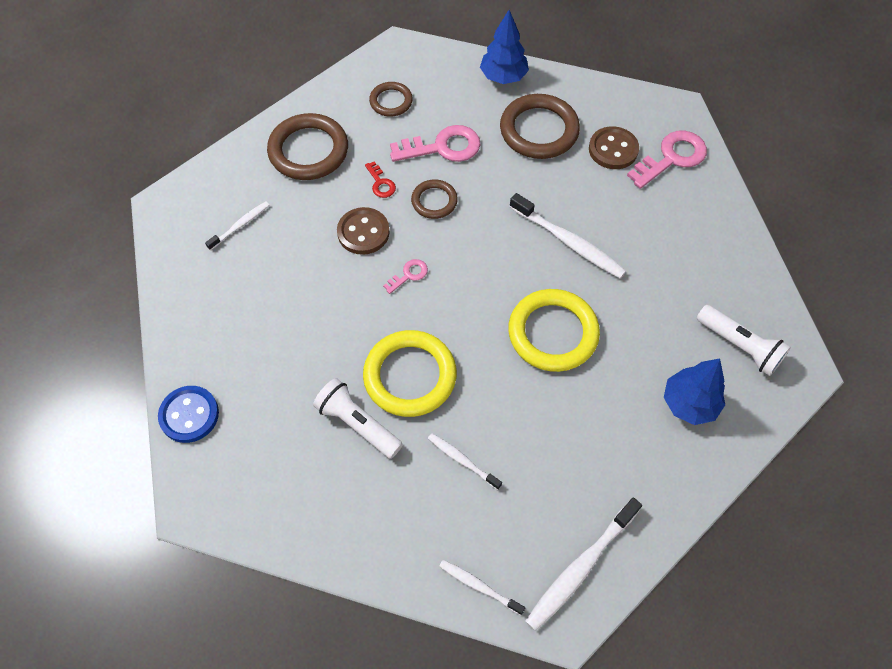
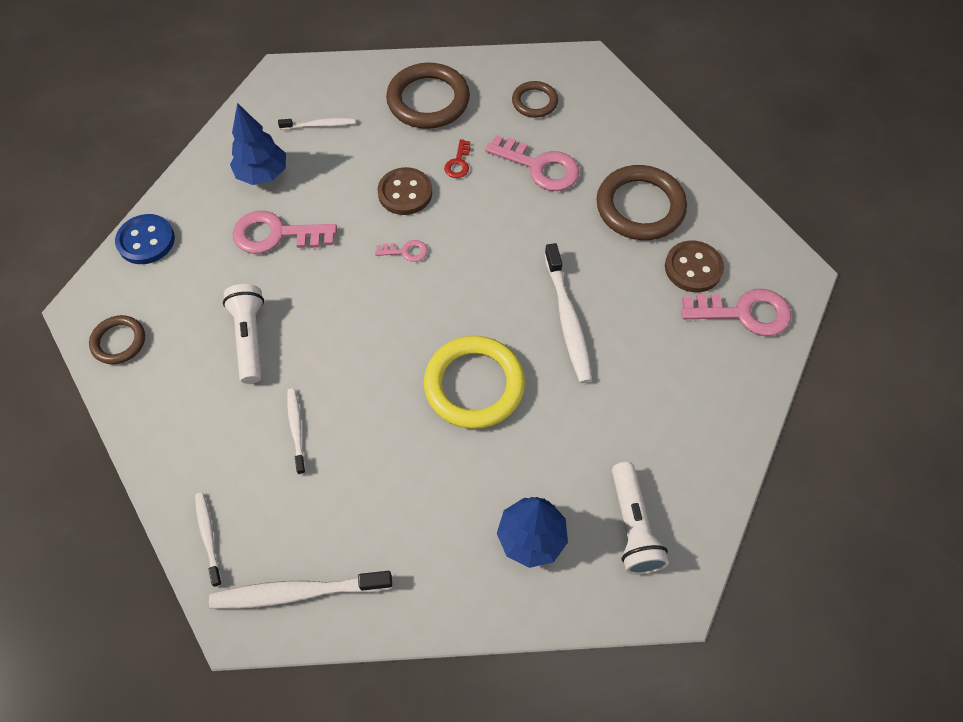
camera: 40 degrees right, 0 degrees up
(295, 333) = (276, 234): none -> pink key
(410, 376) = (325, 331): yellow ring -> none
(434, 201) = (487, 206): brown ring -> brown ring (119, 341)
(503, 77) = (654, 141): blue tree -> blue tree (263, 174)

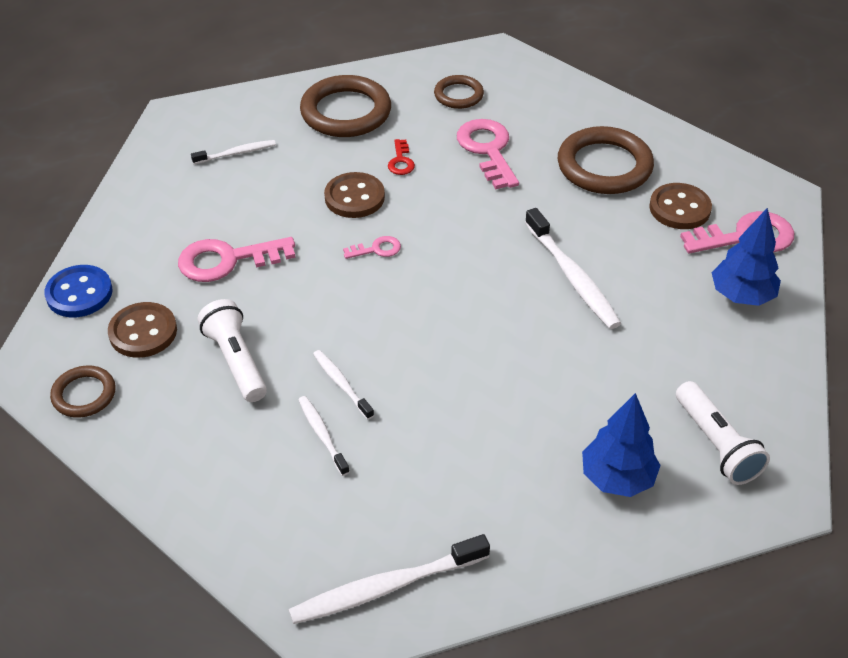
camera: 15 degrees left, 15 degrees down
(184, 291) = (143, 332): none -> brown button
(208, 536) = (262, 558): white toothbrush -> white toothbrush (341, 384)
(263, 174) = (190, 208): blue tree -> blue tree (741, 296)
(474, 385) = (499, 354): yellow ring -> none
(540, 167) = (487, 150): pink key -> pink key turned 120 degrees counterclockwise

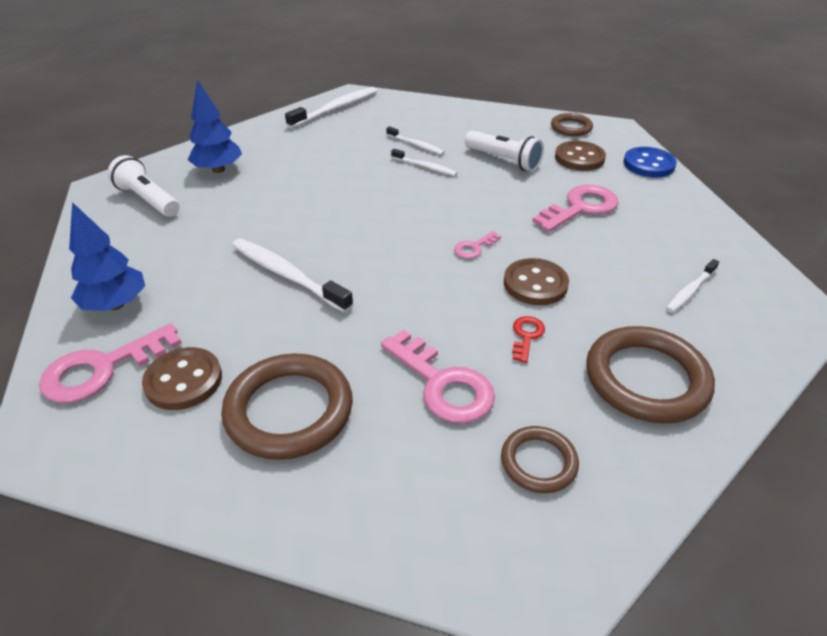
camera: 155 degrees right, 5 degrees down
(401, 161) = (526, 336): red key -> red key turned 45 degrees clockwise

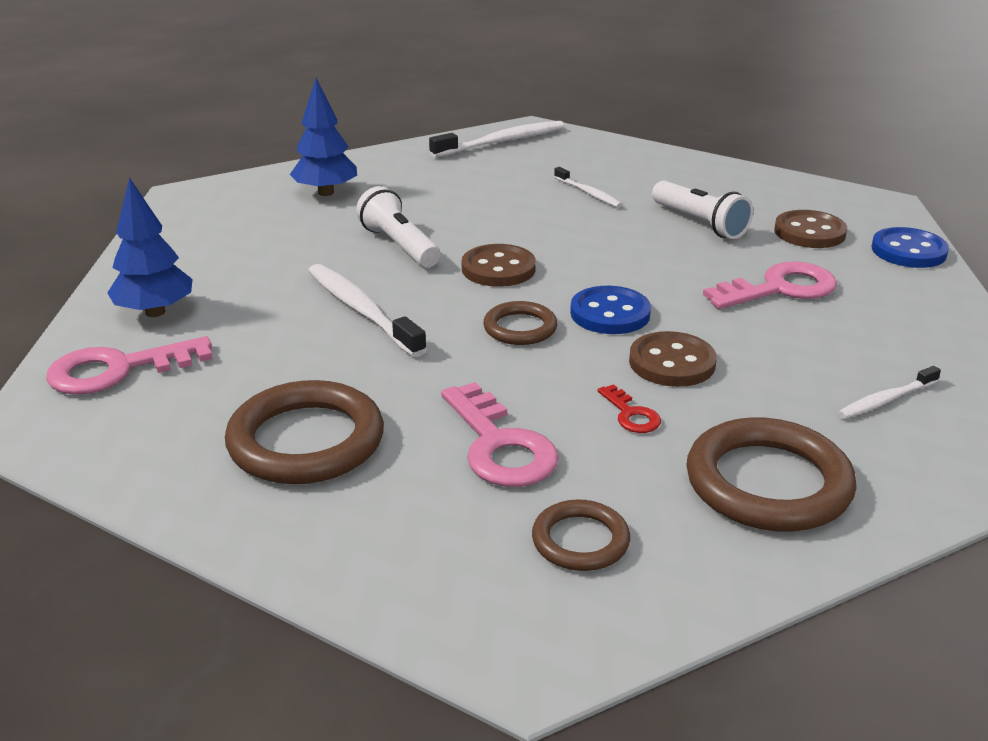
camera: 15 degrees right, 10 degrees down
(148, 200) = (231, 214): white flashlight -> white flashlight (399, 246)
(184, 380) = (201, 394): brown button -> brown button (498, 269)
(425, 167) = (589, 219): white toothbrush -> none
(474, 248) = (610, 313): pink key -> blue button
(526, 336) = (631, 414): red key -> red key turned 120 degrees clockwise
(571, 127) = (817, 196): brown ring -> brown ring (520, 328)

